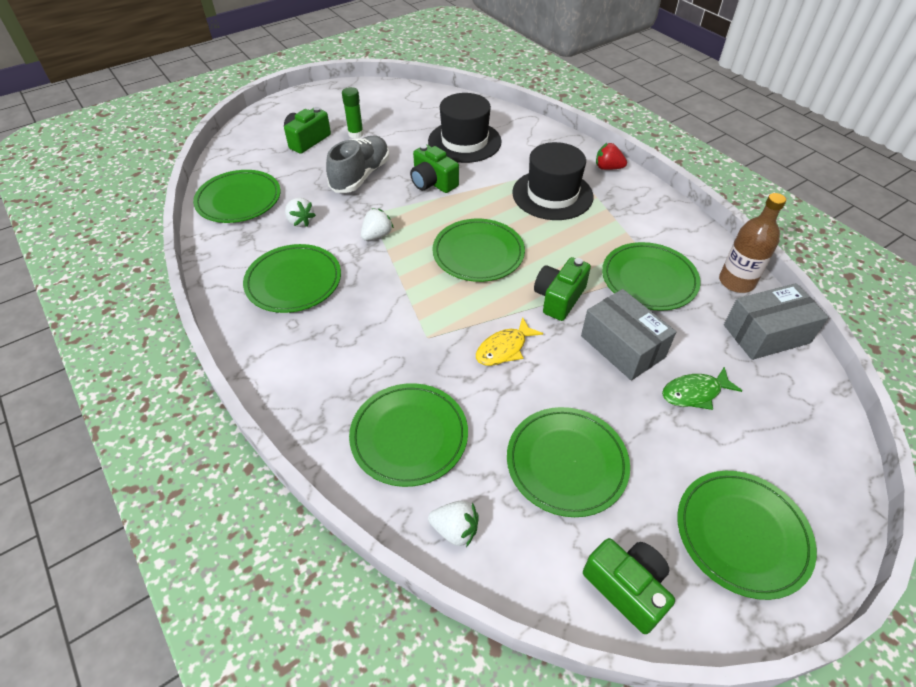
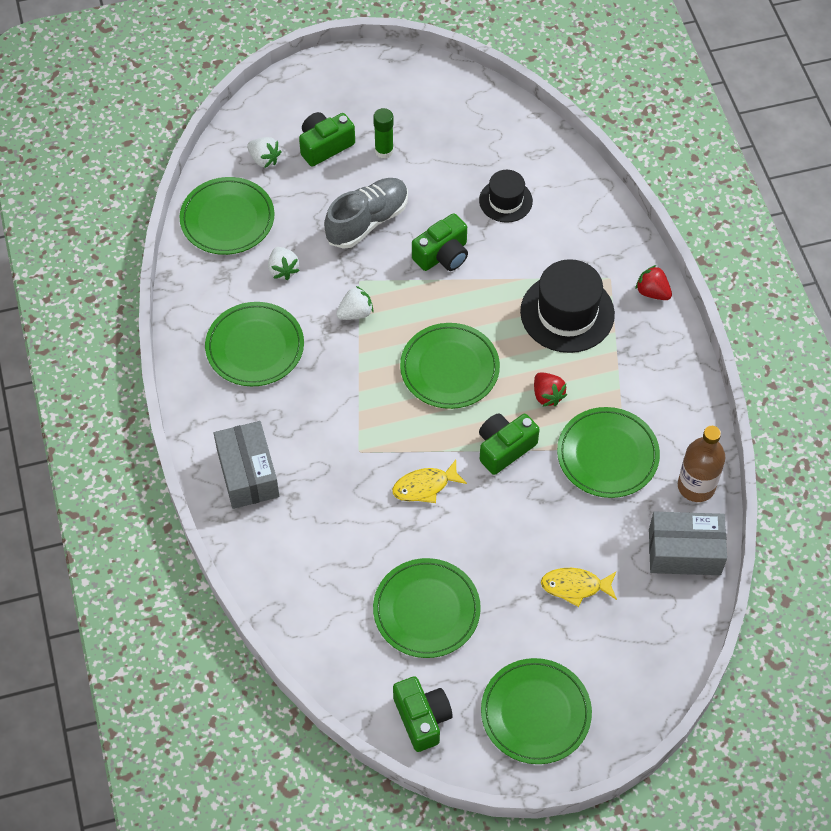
camera: 20 degrees right, 10 degrees up
(409, 436) = (306, 543): green plate -> none
(433, 182) = (442, 255): green camera -> green camera turned 105 degrees counterclockwise
(455, 530) = (312, 632): white strawberry -> white strawberry (264, 159)
(464, 141) = (505, 201): black hat -> black hat, size x0.59
(571, 251) = (547, 395): none -> red strawberry
(622, 346) = (536, 520): grey box -> grey box (248, 473)
(694, 393) = (575, 586): green fish -> yellow fish

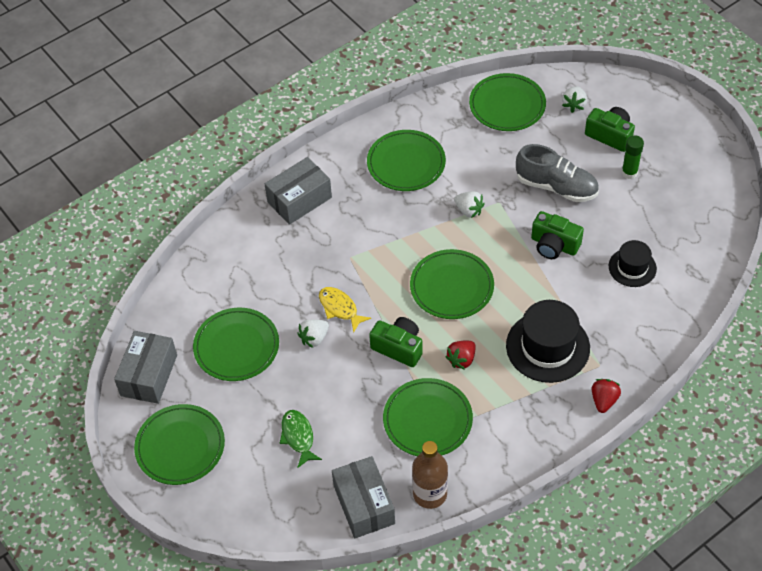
camera: 70 degrees right, 5 degrees down
(283, 270) = (482, 154): white strawberry -> white strawberry (314, 338)
(422, 718) = (149, 375): green camera -> grey box
(575, 586) = (298, 437): yellow fish -> green fish

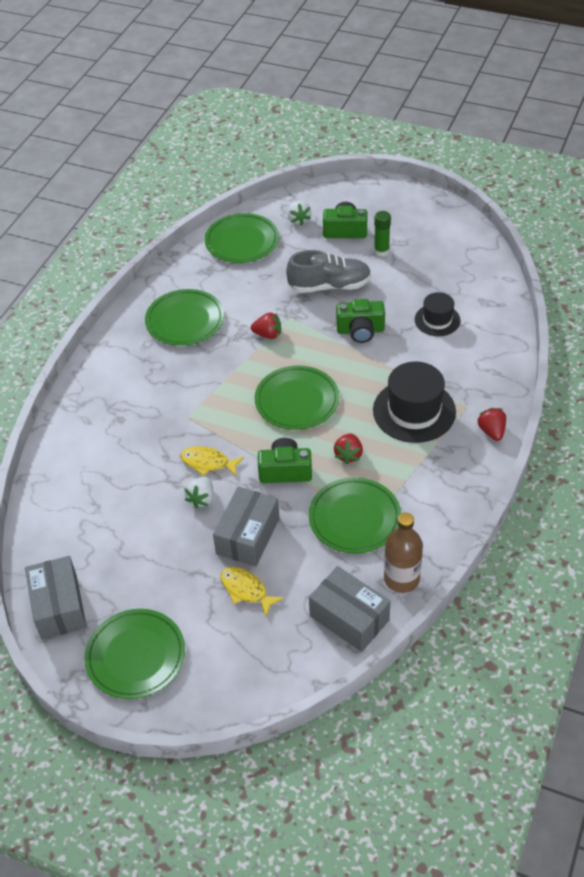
camera: 30 degrees left, 5 degrees down
(236, 347) = (131, 540): green plate -> none
(298, 437) = (246, 590): green fish -> yellow fish
(299, 200) = (106, 390): grey box -> grey box (248, 536)
(469, 210) = (268, 334): white strawberry -> red strawberry

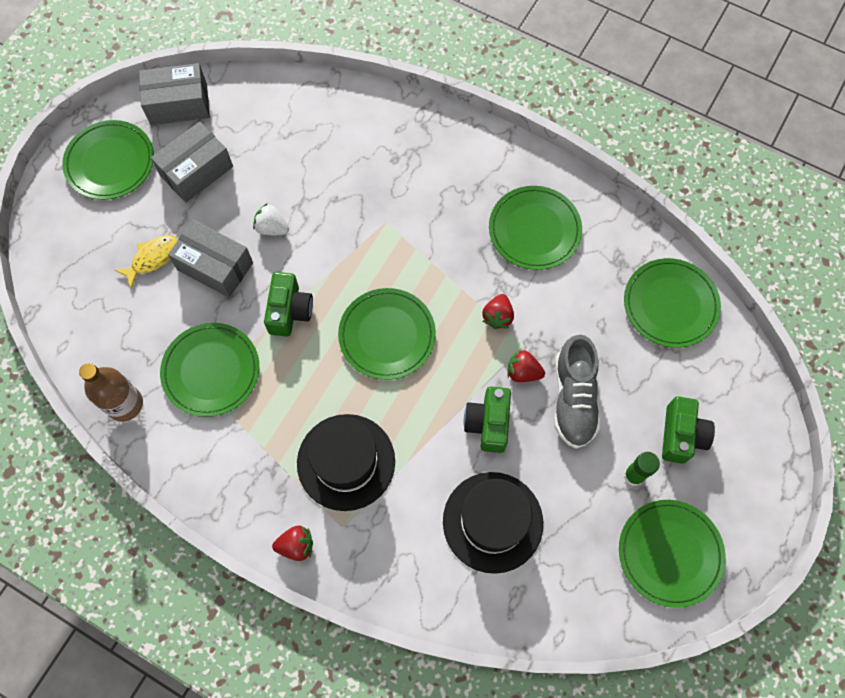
camera: 95 degrees right, 20 degrees up
(208, 463) = (317, 237): yellow fish -> none
(298, 220) = (708, 378): white strawberry -> none
(348, 455) = (297, 378): red strawberry -> red strawberry (523, 372)
(349, 618) = (95, 347): grey box -> grey box (196, 171)
(432, 231) = (670, 553): none -> green plate
(437, 320) = (492, 522): black hat -> black hat, size x1.69

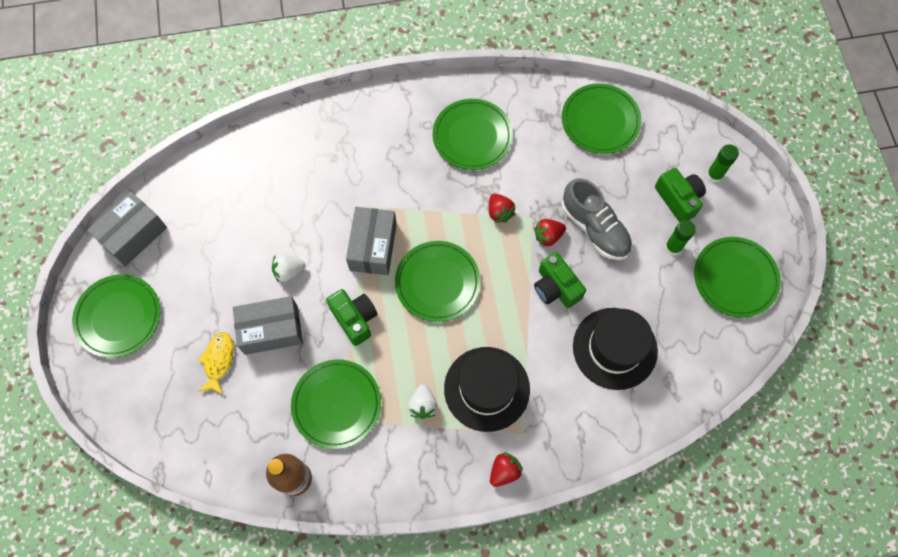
camera: 40 degrees left, 0 degrees up
(196, 171) = (193, 273): grey box -> grey box (373, 247)
(280, 430) = (423, 405): none -> white strawberry
(739, 440) = (714, 175): none -> green glue stick

